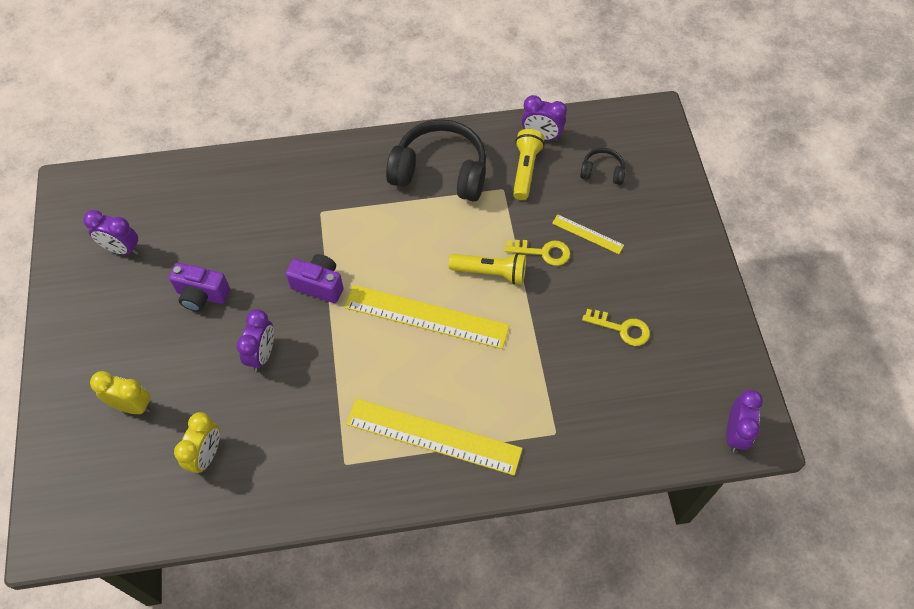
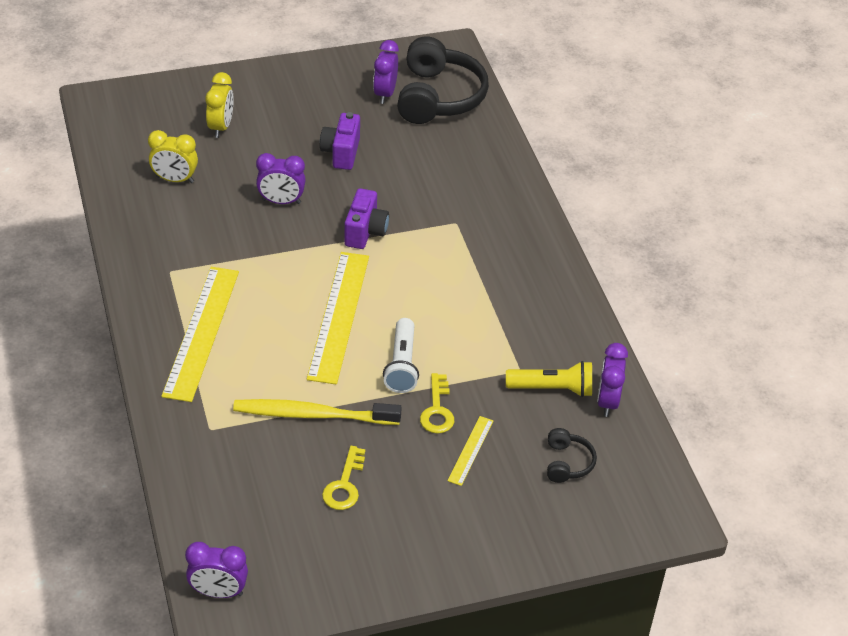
camera: 80 degrees right, 15 degrees down
(440, 172) = (531, 313): black headphones -> black headphones (438, 97)
(490, 273) = (402, 365): yellow flashlight -> white flashlight
(543, 347) = (312, 415): none -> yellow toothbrush

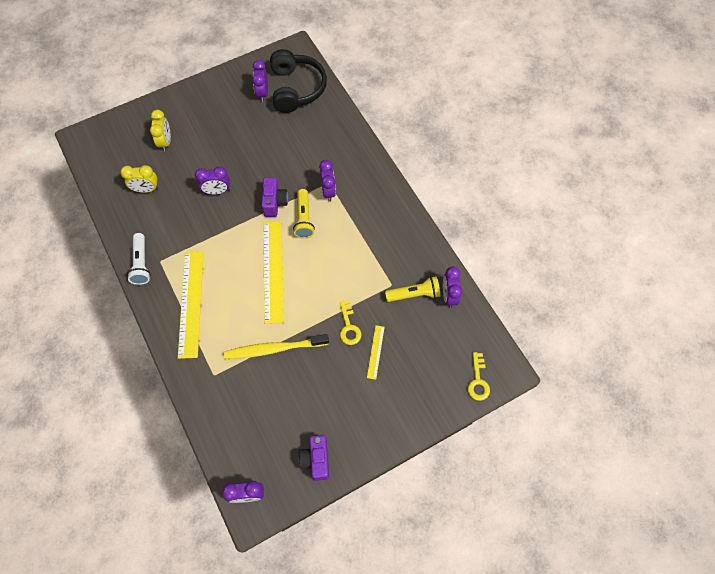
camera: 10 degrees left, 20 degrees up
(341, 153) = (246, 145): purple camera -> purple camera (316, 460)
(344, 485) = (305, 396): yellow key -> yellow key (478, 381)
(402, 365) = (320, 298): white flashlight -> white flashlight (141, 263)
(404, 260) = (304, 218): none -> yellow flashlight
(452, 233) = (328, 191): none -> purple clock
(567, 463) = (435, 347): black headphones -> none

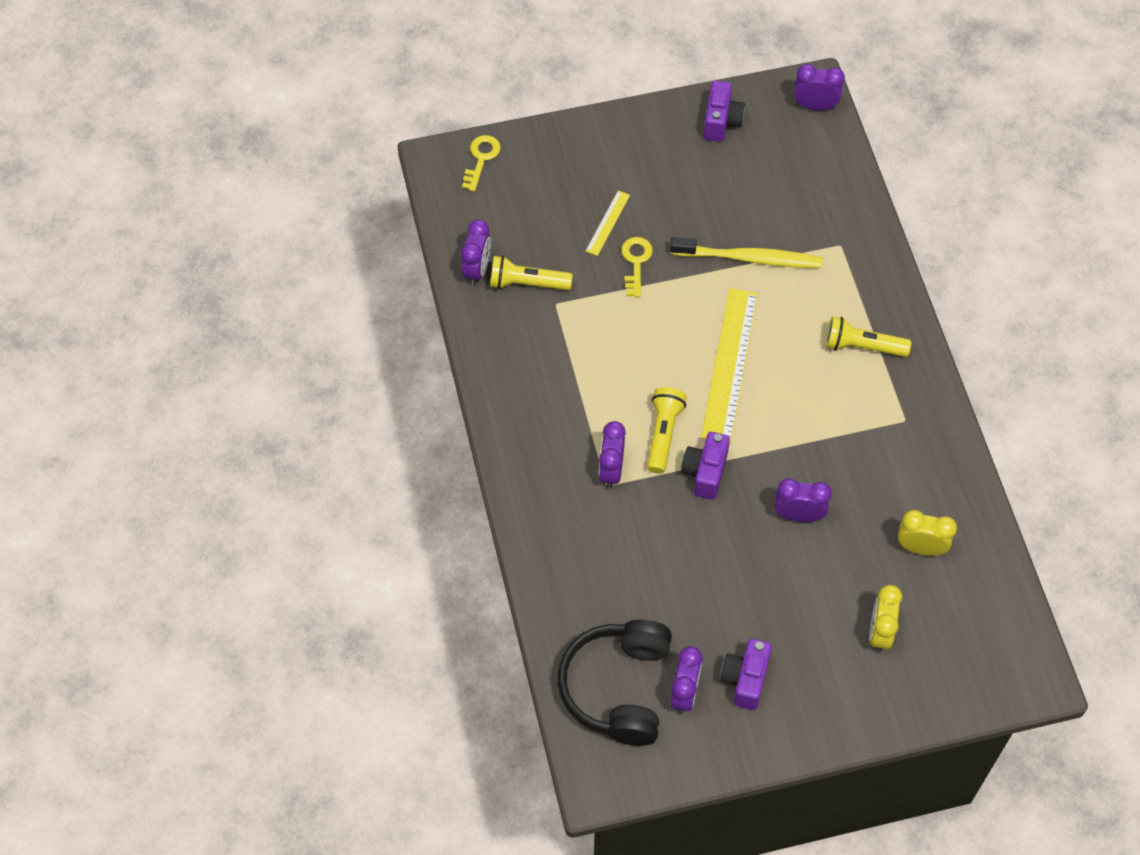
camera: 165 degrees left, 5 degrees down
(141, 263) = (935, 423): white flashlight -> none
(191, 303) = (862, 346): yellow ruler -> yellow flashlight
(233, 105) = (745, 679): none -> purple camera

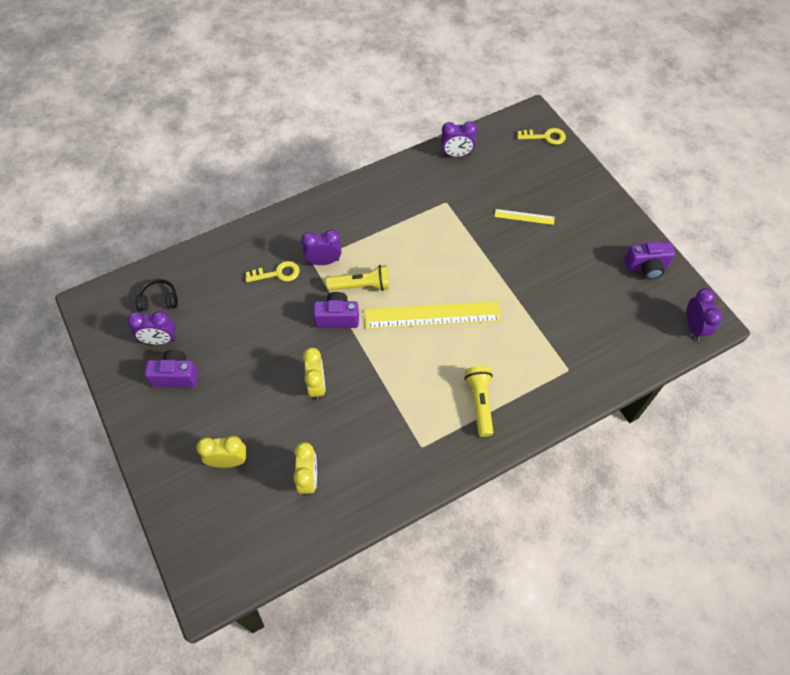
camera: 75 degrees right, 0 degrees up
(527, 283) = (456, 183): yellow flashlight -> none
(617, 688) = (159, 300): black headphones -> black headphones, size x0.46
(636, 262) = (498, 240): yellow key -> yellow key (277, 273)
(749, 258) = (530, 310): yellow toothbrush -> none
(798, 515) = (317, 385): purple clock -> yellow clock

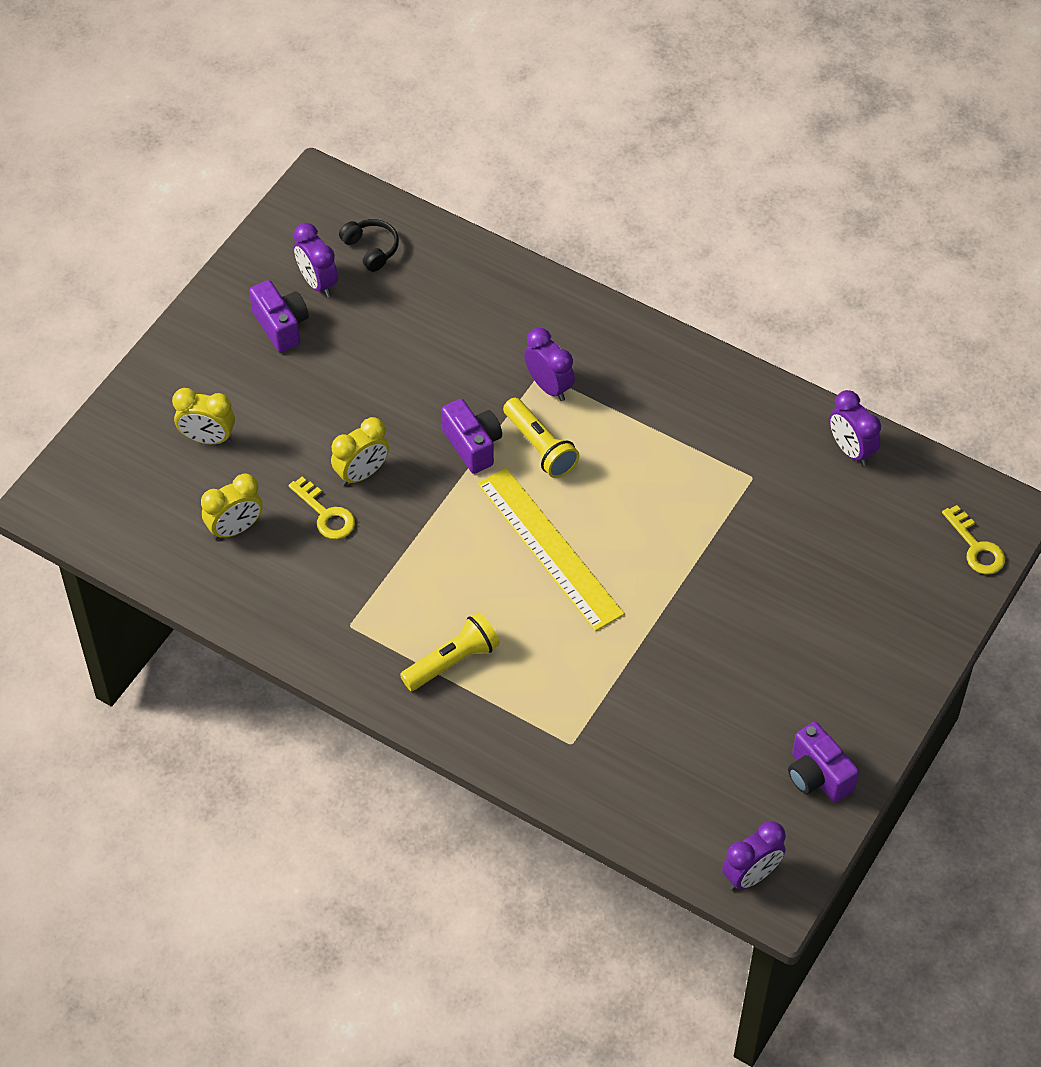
camera: 60 degrees right, 5 degrees down
(228, 461) = (208, 438): yellow clock -> yellow clock turned 135 degrees clockwise
(277, 273) = (494, 347): yellow key -> yellow key (326, 514)
(524, 217) = (797, 584): yellow ruler -> none

